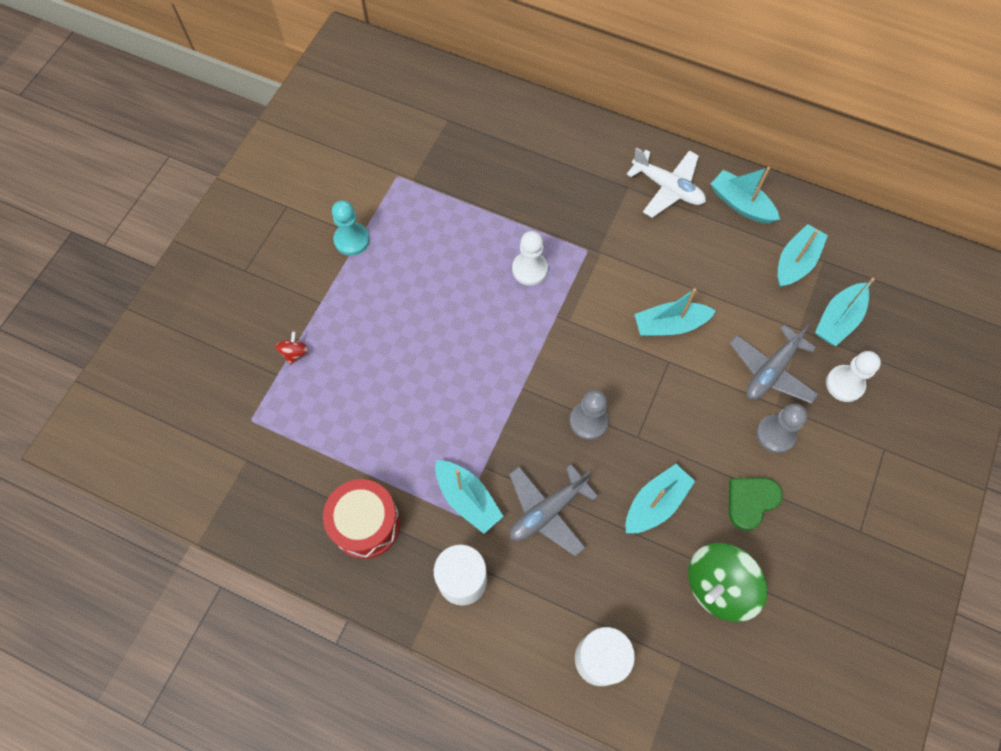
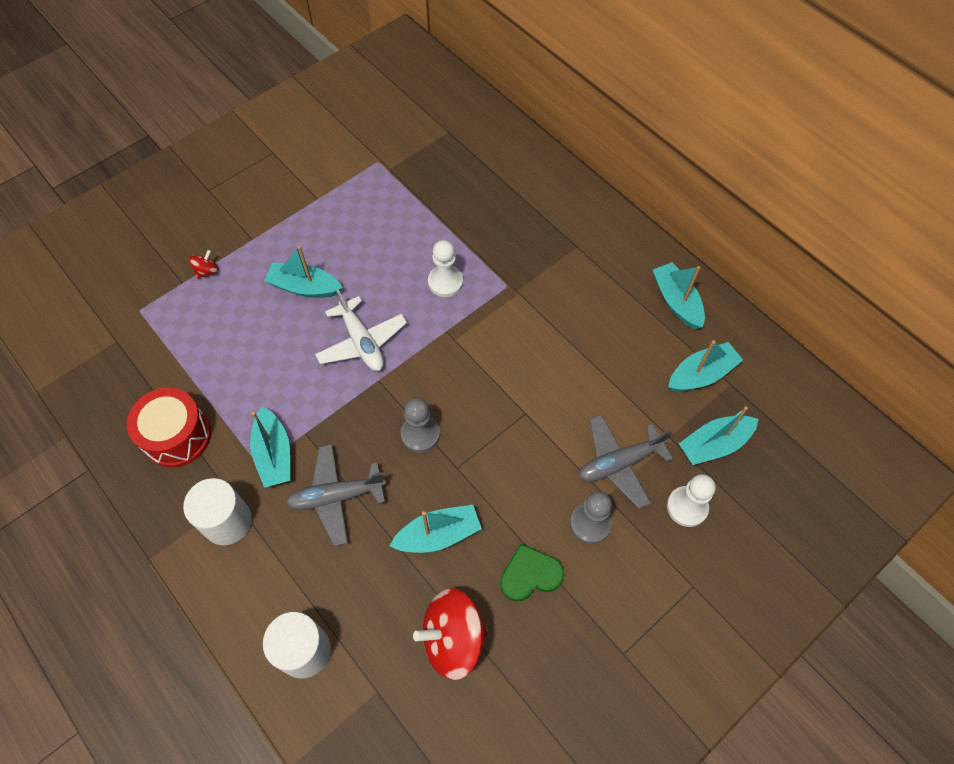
camera: 25 degrees right, 5 degrees down
(352, 240) = (308, 199): turquoise pawn -> none
(667, 188) = (613, 261): white plane -> white plane (362, 342)
(670, 325) = (545, 381): turquoise boat -> turquoise boat (304, 287)
(718, 586) = (453, 639): green spinning top -> red spinning top

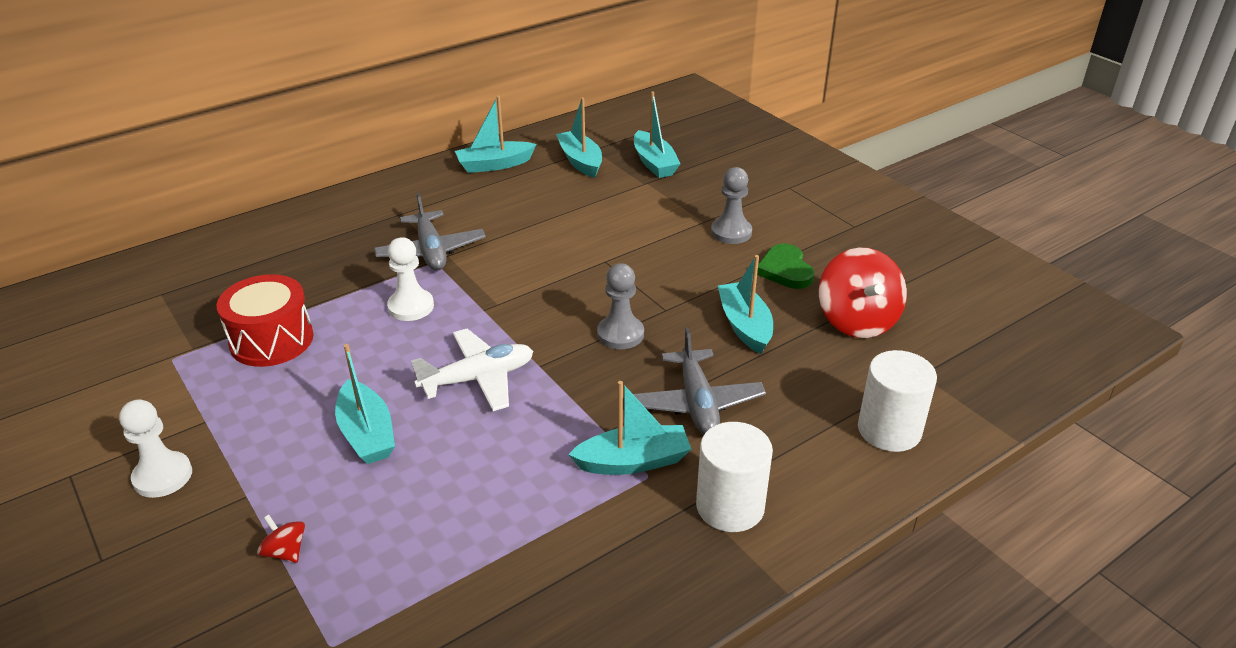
camera: 85 degrees left, 25 degrees down
(177, 436) = (591, 572): red drum -> red drum (272, 340)
(304, 287) = (367, 434): turquoise boat -> turquoise boat turned 45 degrees counterclockwise
(619, 463) = (669, 211): grey plane -> grey plane (431, 251)
(687, 507) = (715, 182): white pawn -> white pawn (163, 476)

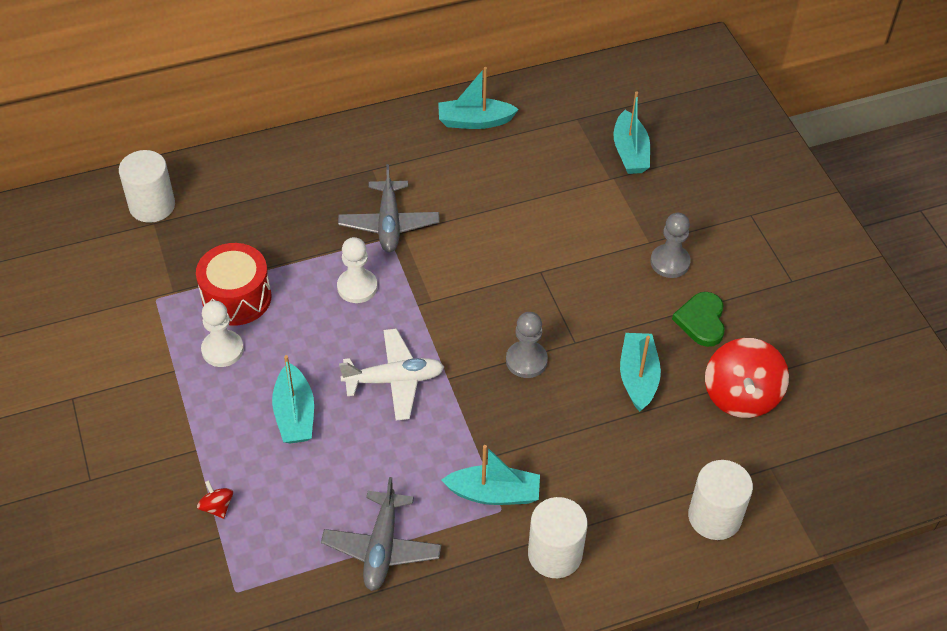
camera: 15 degrees right, 15 degrees up
(157, 280) = (152, 205): none -> white cylinder
(163, 476) = (138, 416): white pawn -> white pawn (222, 350)
(580, 161) = (558, 134): turquoise boat -> none
(697, 403) = (565, 449): grey plane -> grey plane (382, 547)

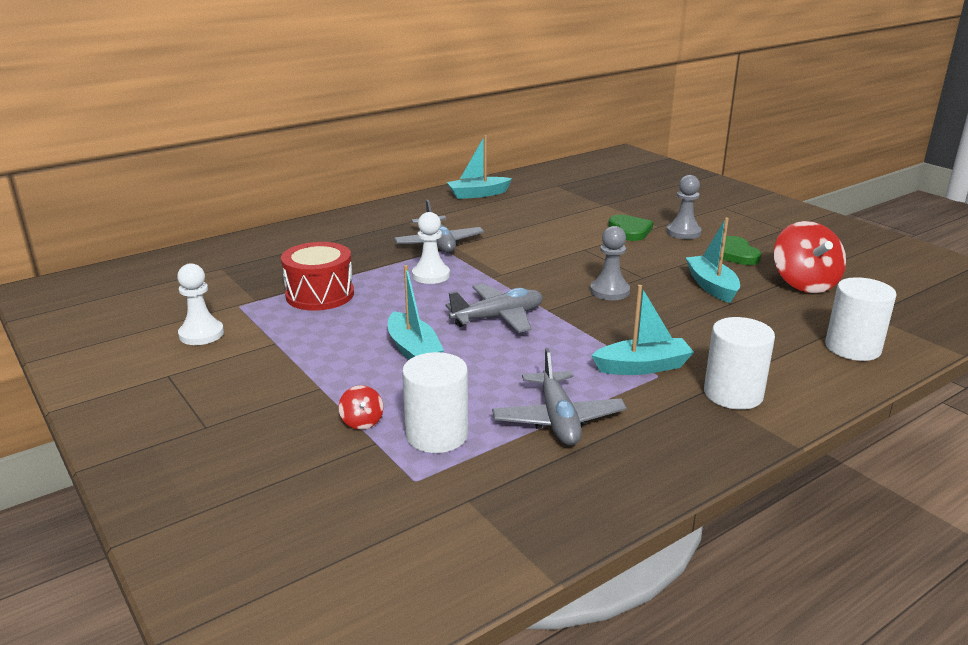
camera: 15 degrees left, 25 degrees down
(152, 205) = (216, 260): white cylinder -> white cylinder (437, 435)
(217, 507) = (362, 421): red spinning top -> red spinning top turned 150 degrees counterclockwise
(222, 350) = (320, 324): white pawn -> white pawn (201, 334)
(394, 380) = (498, 317): white plane -> grey plane
(611, 244) = (630, 230): none -> green heart
(630, 152) = (608, 193): turquoise boat -> none

